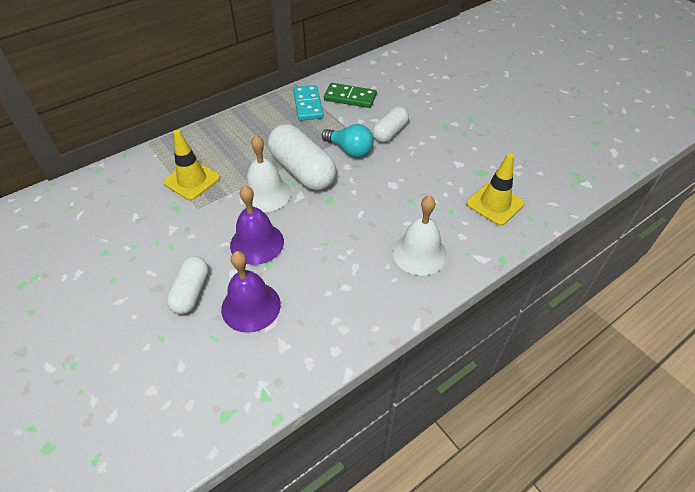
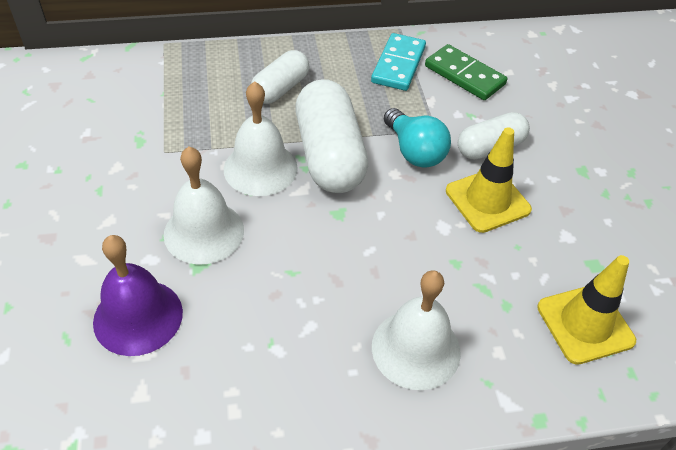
camera: 25 degrees right, 0 degrees up
(191, 292) = (81, 262): white capsule -> white capsule (280, 89)
(192, 180) = (182, 112): yellow traffic cone -> yellow traffic cone (487, 200)
(257, 243) = (204, 232): purple bell -> white bell

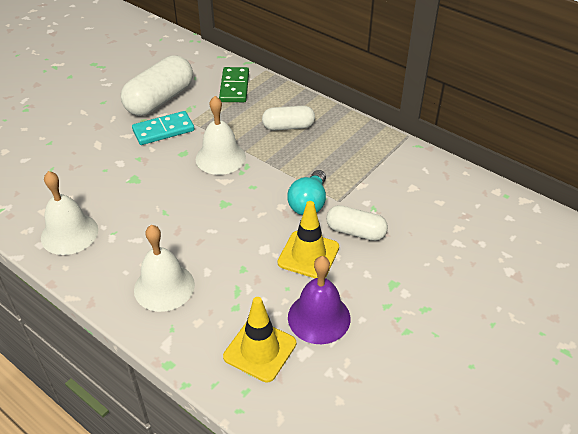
camera: 50 degrees right, 5 degrees down
(138, 317) = (83, 181): purple bell -> purple bell (319, 317)
(204, 232) = (155, 167): white bell -> white bell (69, 233)
(329, 155) = (262, 174): white capsule -> white capsule (160, 100)
(398, 65) = (374, 155): turquoise domino -> turquoise domino (163, 130)
(464, 75) = (406, 185): green domino -> green domino (234, 87)

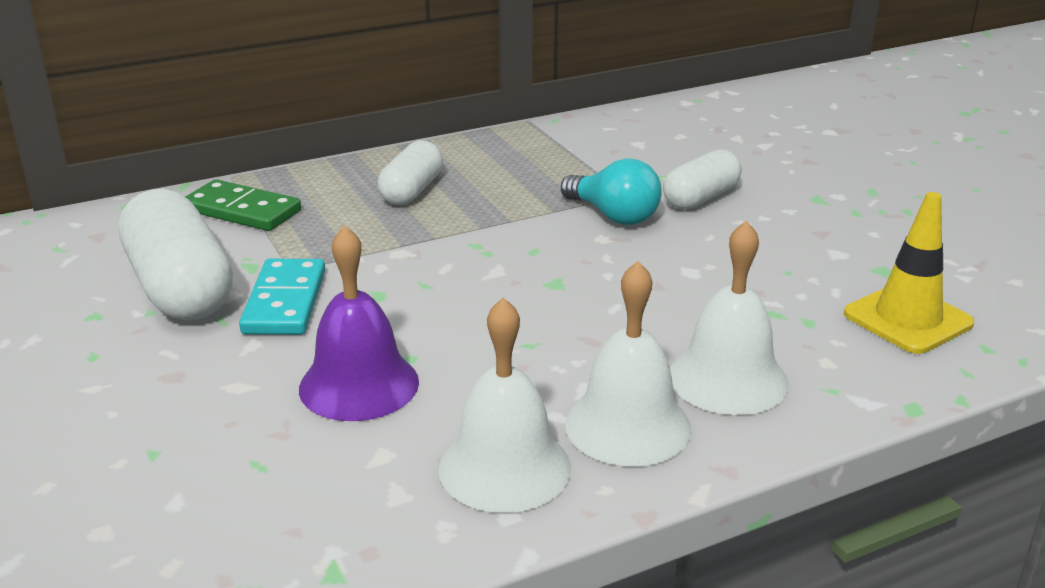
camera: 65 degrees left, 15 degrees down
(220, 157) = (430, 262): white bell -> white bell (628, 426)
(308, 255) = (727, 241): yellow traffic cone -> none
(319, 317) = (859, 261): purple bell -> purple bell (359, 384)

